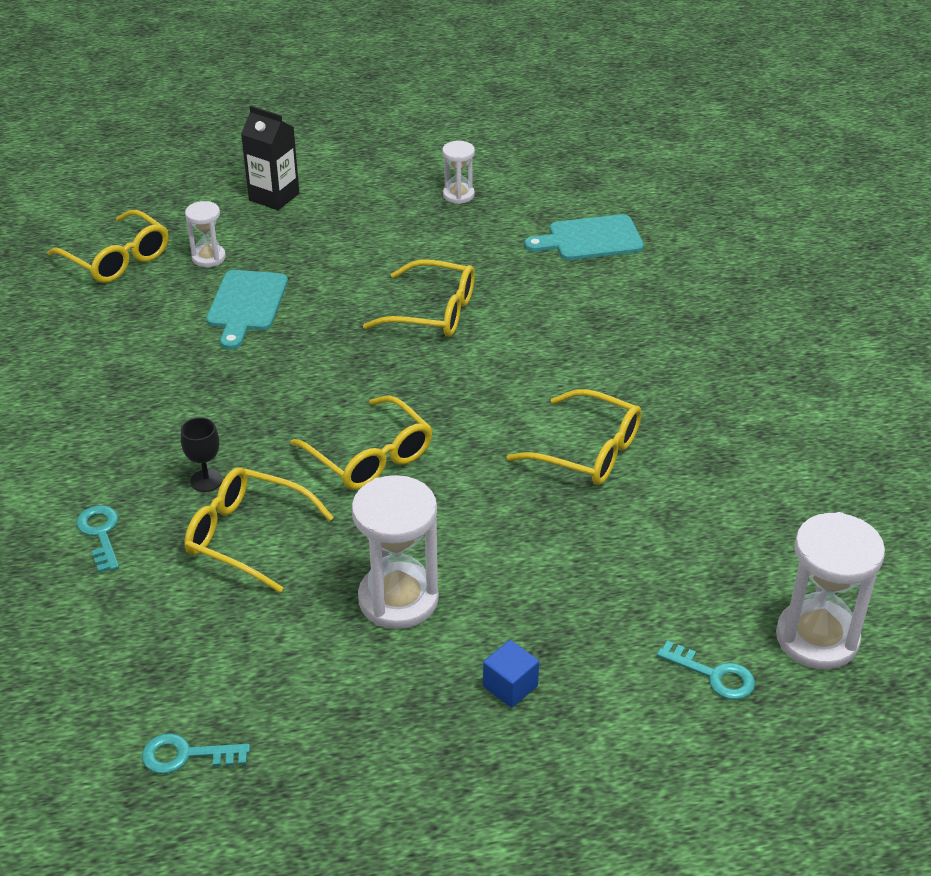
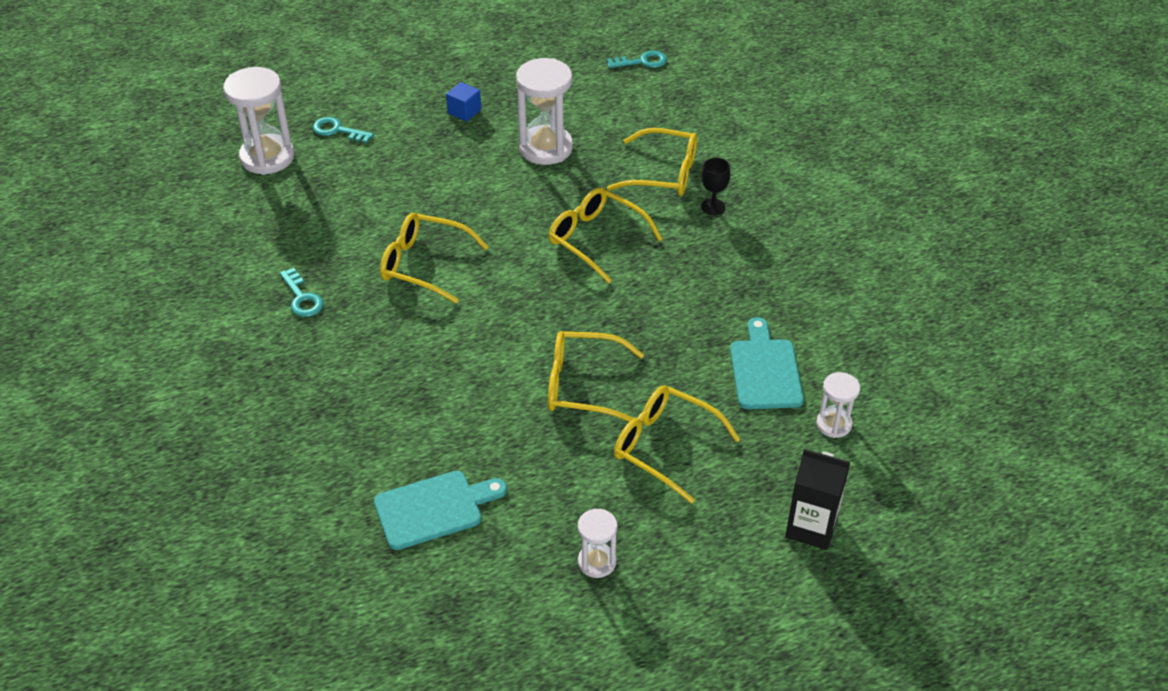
camera: 170 degrees right, 5 degrees up
(100, 534) = (766, 163): turquoise key -> turquoise key (302, 298)
(117, 259) = (924, 410): yellow glasses -> yellow glasses (664, 446)

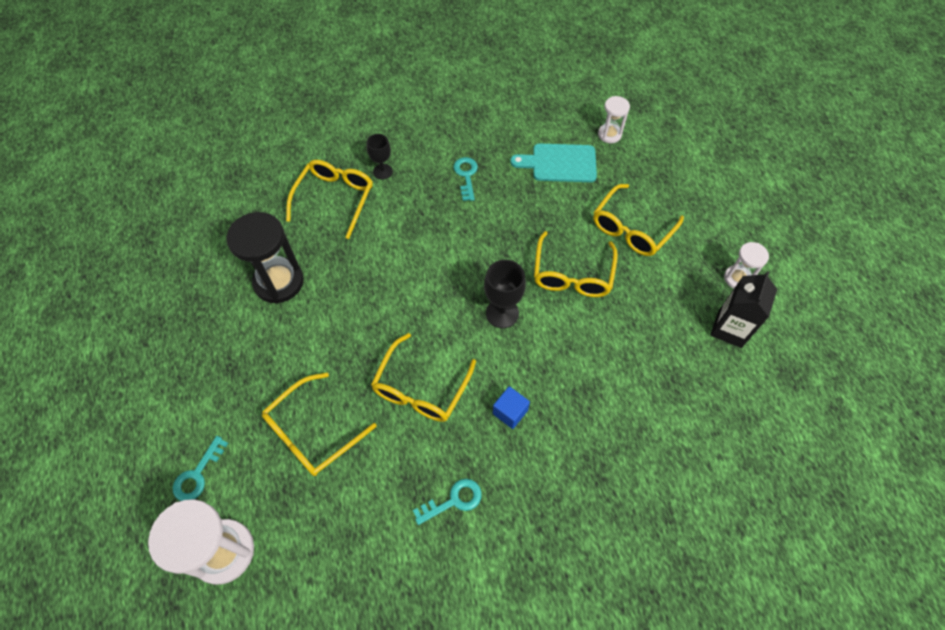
camera: 85 degrees left, 15 degrees up
(433, 508) = (699, 384): turquoise cutting board -> none
(464, 111) = (203, 348): blue cube -> blue cube (510, 412)
(521, 323) = (502, 313): none -> black goblet
(546, 148) = (279, 282): white hourglass -> black hourglass
(596, 239) = (408, 253): yellow glasses -> yellow glasses (312, 432)
(642, 61) = (175, 198): turquoise key -> turquoise key (466, 175)
(811, 527) = (696, 159): black carton -> black carton (729, 329)

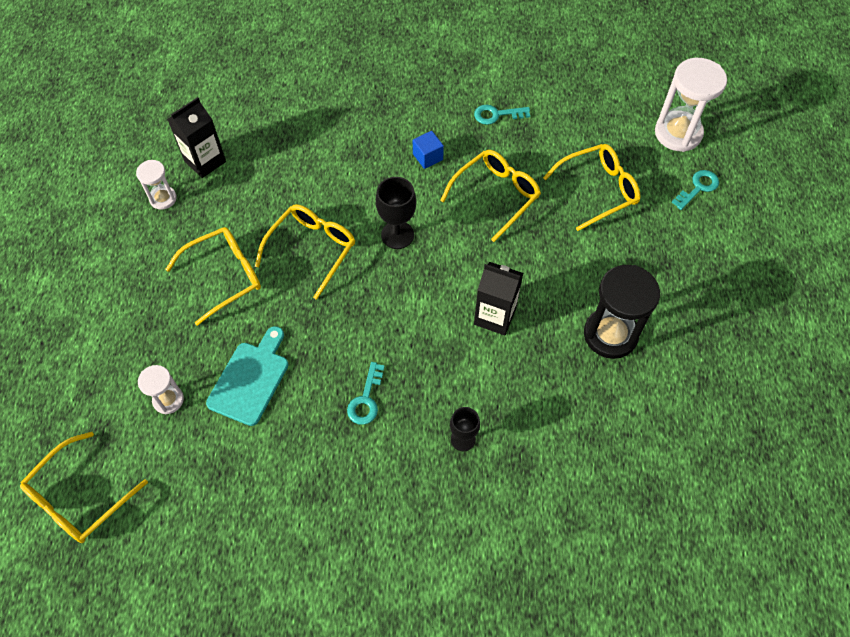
camera: 160 degrees left, 0 degrees up
(335, 199) = (530, 419): yellow glasses -> yellow glasses (79, 497)
(385, 266) = (495, 316): none -> black carton
(560, 163) = (250, 379): turquoise cutting board -> turquoise cutting board turned 90 degrees counterclockwise

